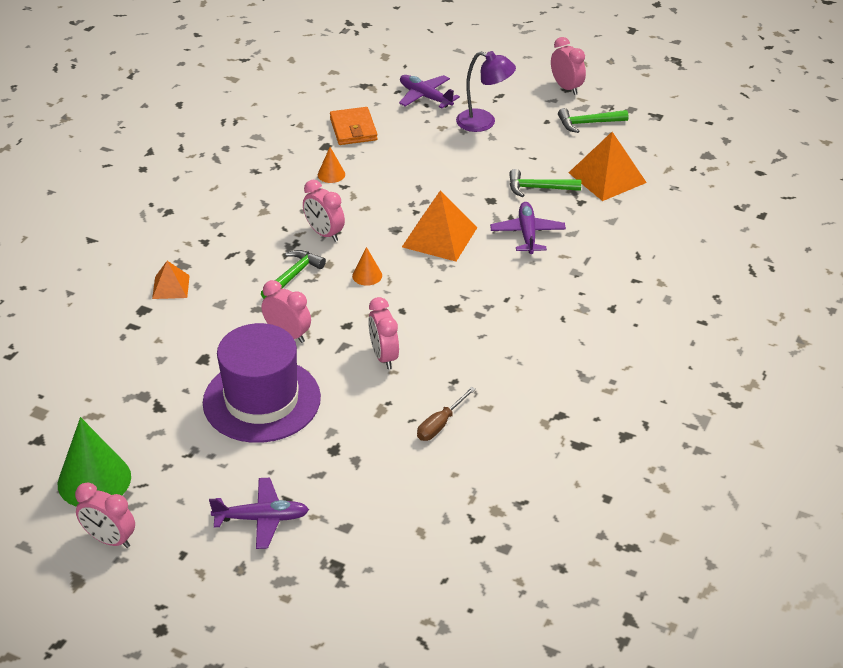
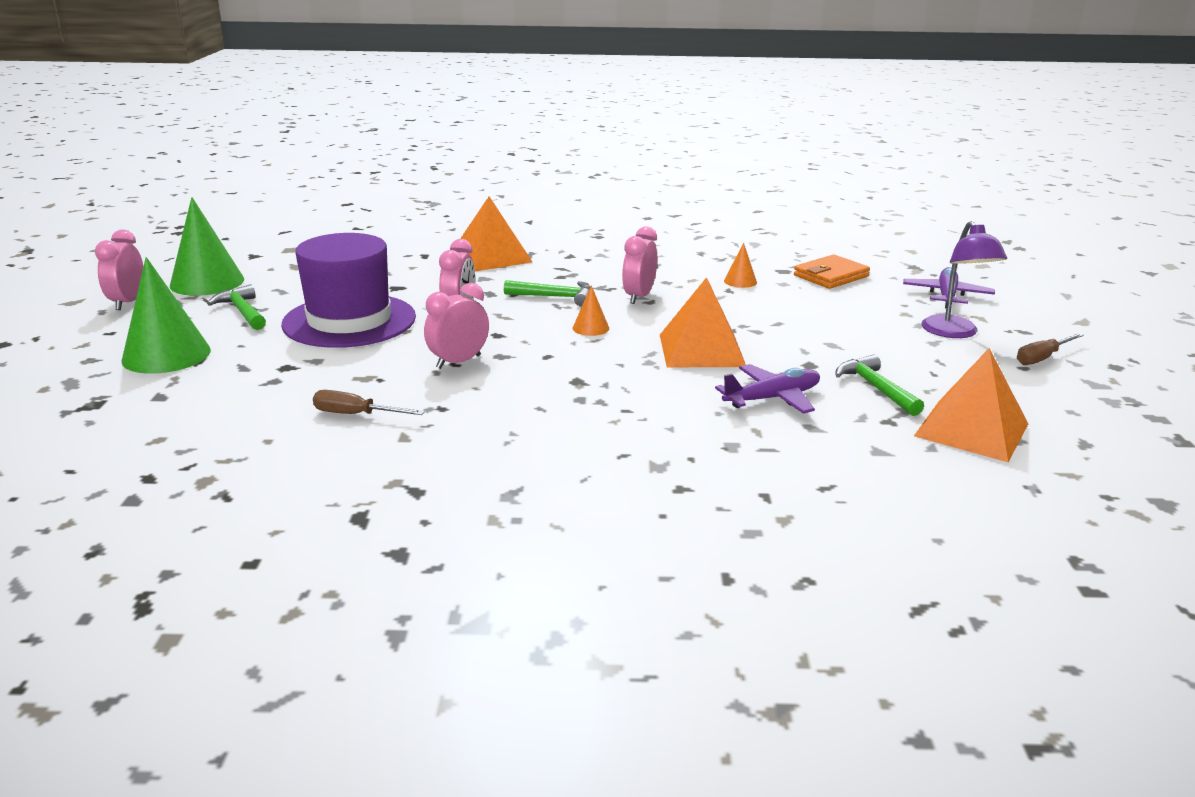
camera: 65 degrees right, 15 degrees down
(171, 287) = (491, 257): orange pyramid -> orange pyramid, size x1.76
(262, 518) = (166, 355): purple plane -> green cone
(539, 108) = (1042, 358): none -> brown screwdriver
(566, 87) = (1118, 366): pink clock -> none
(588, 123) = (1069, 394): green hammer -> green hammer (243, 311)

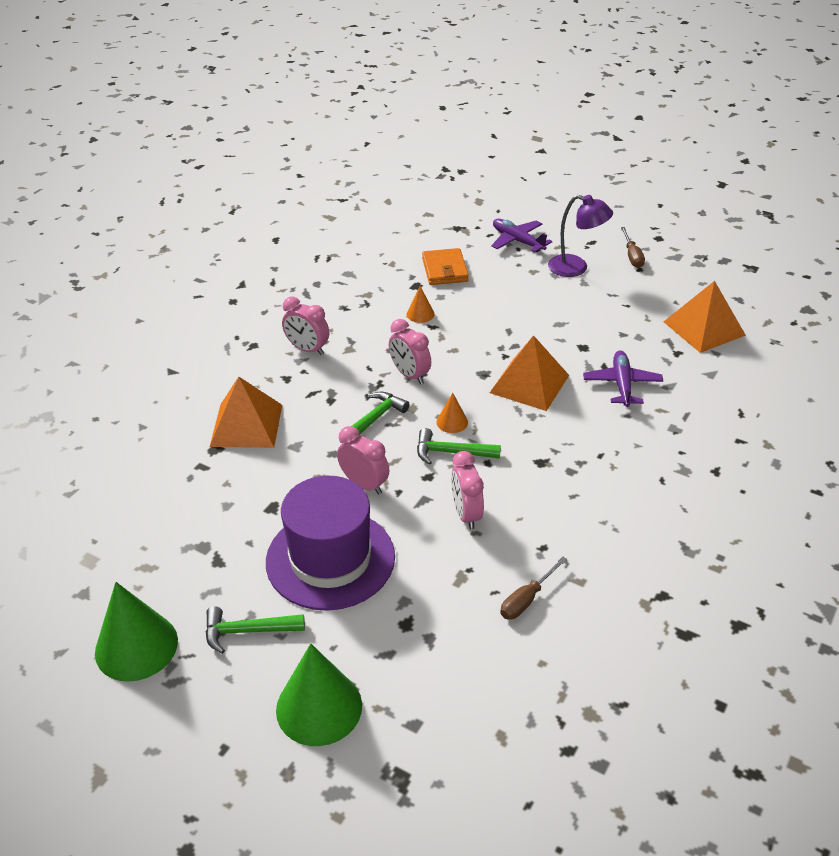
camera: 60 degrees left, 15 degrees up
(128, 302) = (143, 724): pink clock -> pink clock (307, 349)
(876, 388) = (633, 336): green hammer -> green hammer (451, 452)

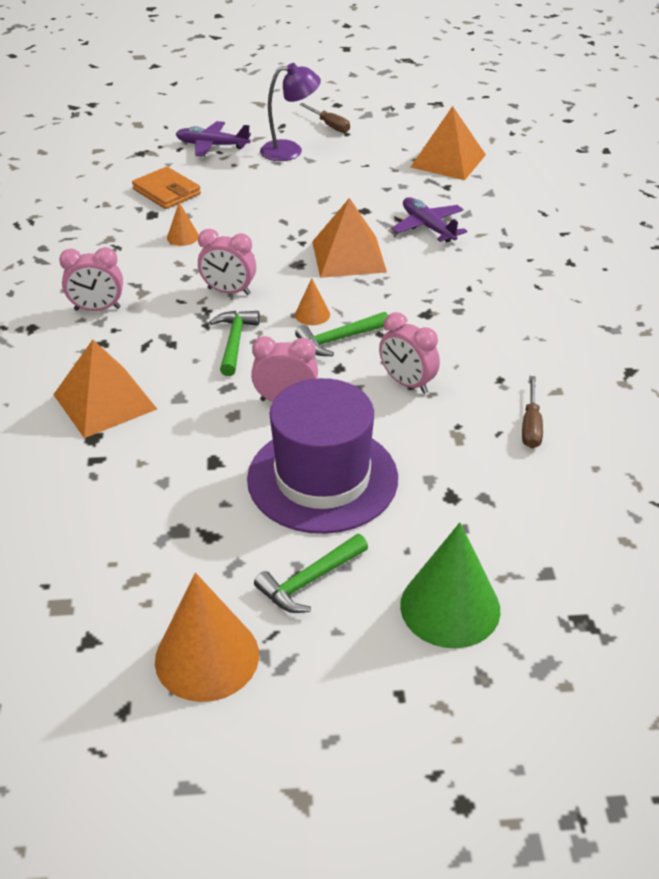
camera: 35 degrees left, 0 degrees up
(136, 646) = (207, 657): green cone -> orange cone

